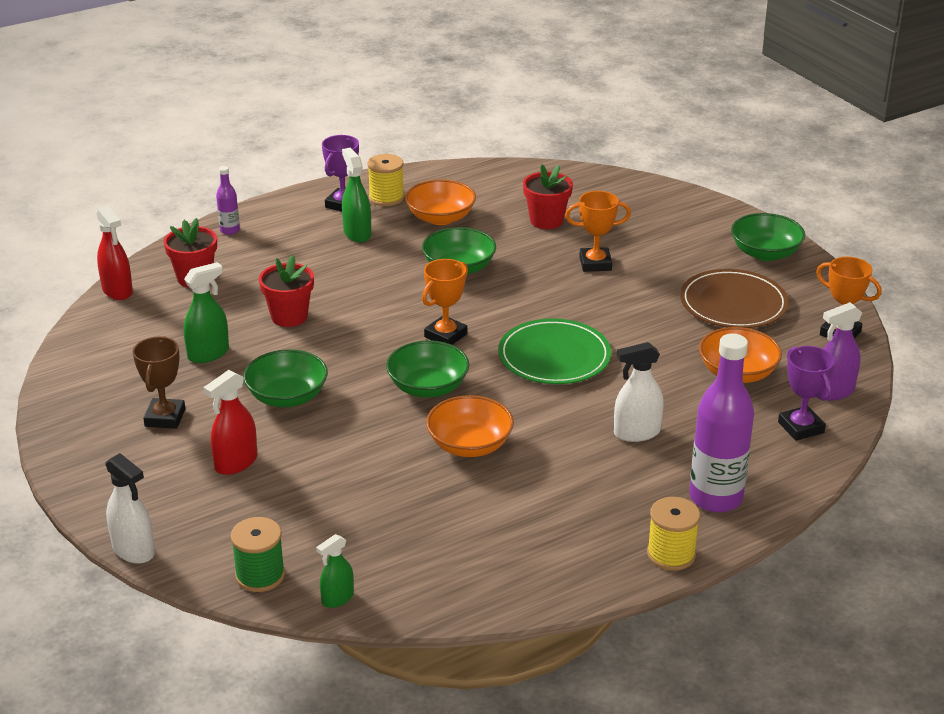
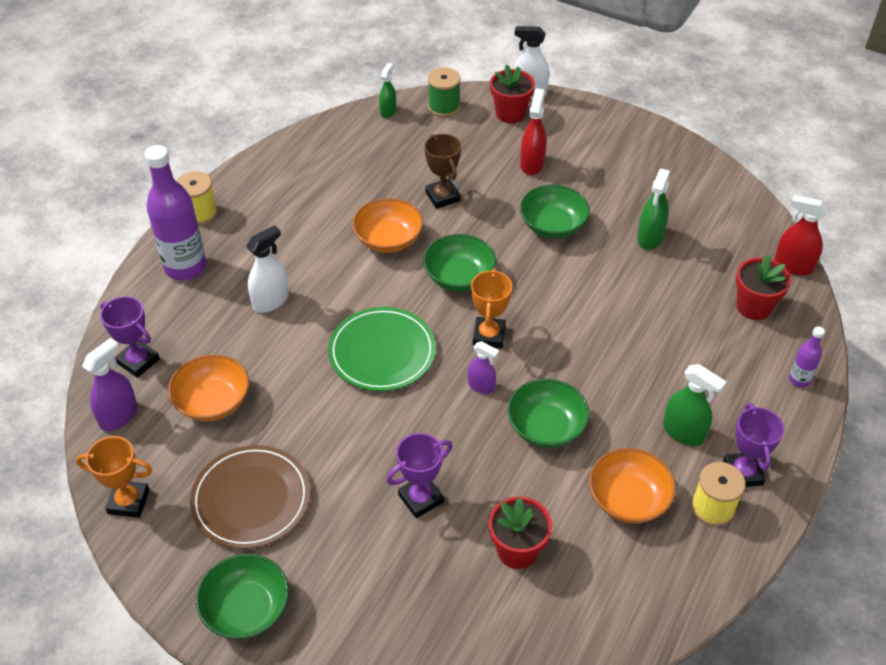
camera: 150 degrees right, 15 degrees up
(165, 418) = (615, 176): brown trophy -> brown trophy (442, 197)
(289, 317) = (632, 299): red flower pot -> red flower pot (510, 114)
(486, 307) = (481, 386): none -> purple spray bottle
(595, 263) = (420, 498): orange trophy -> purple trophy

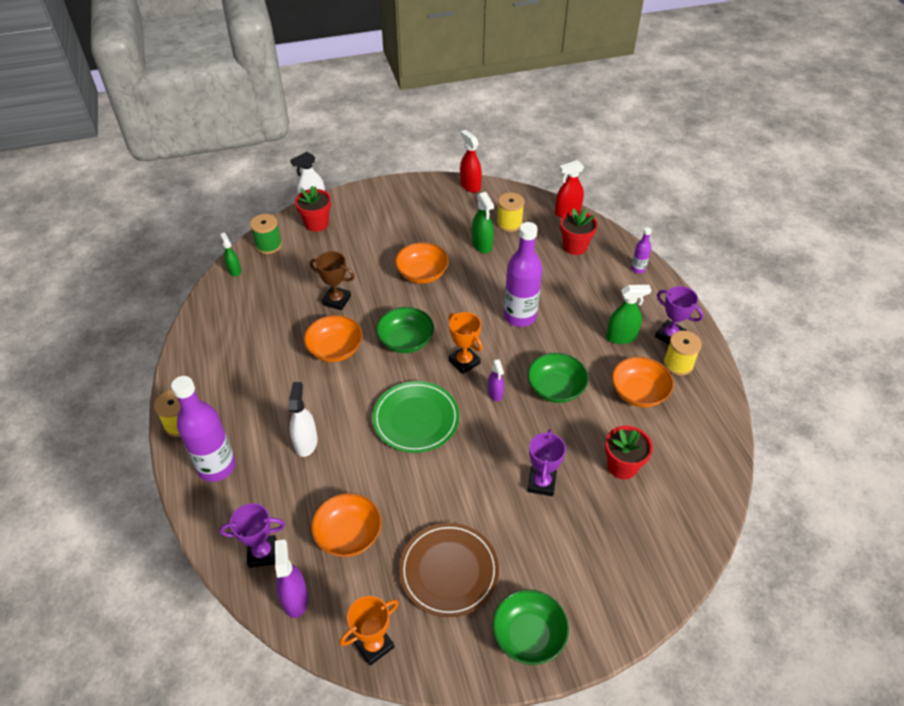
camera: 45 degrees left, 0 degrees up
(481, 386) = (495, 393): purple spray bottle -> purple spray bottle turned 90 degrees clockwise
(532, 164) = (367, 246): red spray bottle -> red spray bottle (470, 186)
(552, 225) = (422, 273): green bowl -> orange bowl
(599, 333) = (520, 316): none -> purple bottle
(708, 235) = (509, 223): none -> yellow spool

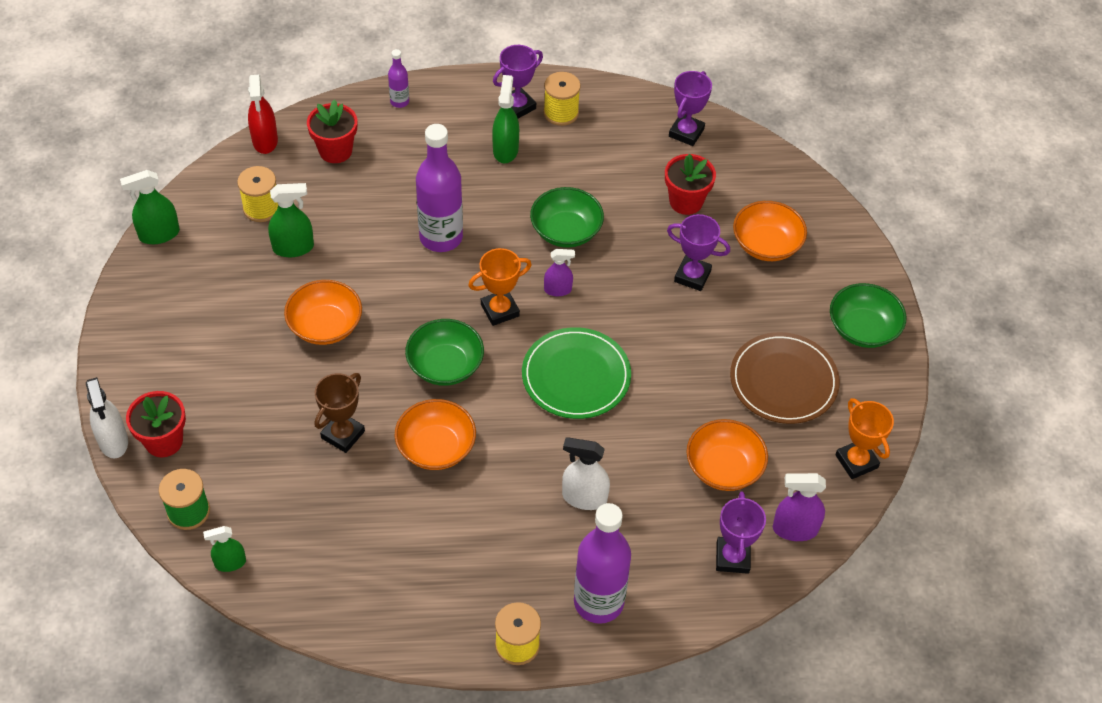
camera: 80 degrees left, 5 degrees up
(470, 186) = (159, 234): red spray bottle -> green spray bottle
(638, 392) = (592, 159): orange bowl -> orange bowl (766, 244)
(702, 455) = (686, 132): none -> purple trophy

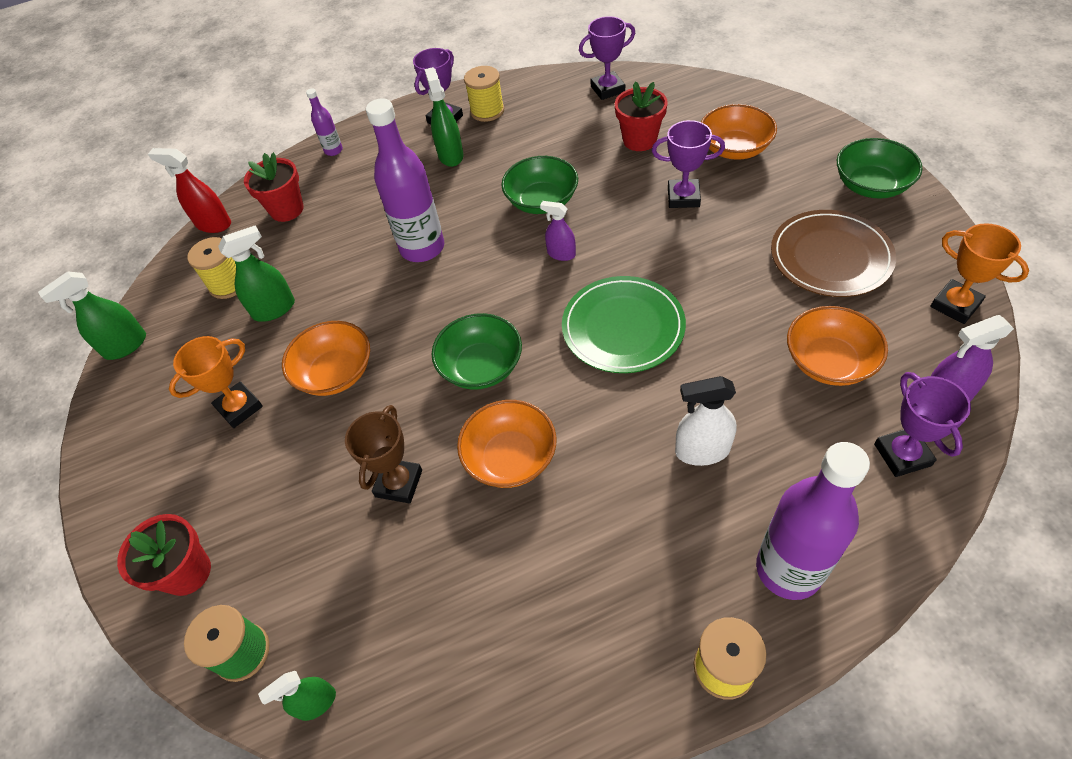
camera: 10 degrees left, 0 degrees up
(113, 441) = (124, 596): white spray bottle -> none
(265, 141) = (213, 224): red spray bottle -> red spray bottle turned 135 degrees clockwise
(500, 310) = (512, 293): orange trophy -> orange trophy (239, 407)
(558, 290) = (561, 254): purple spray bottle -> purple spray bottle turned 135 degrees counterclockwise
(686, 132) = (607, 89): purple trophy -> purple trophy turned 60 degrees clockwise

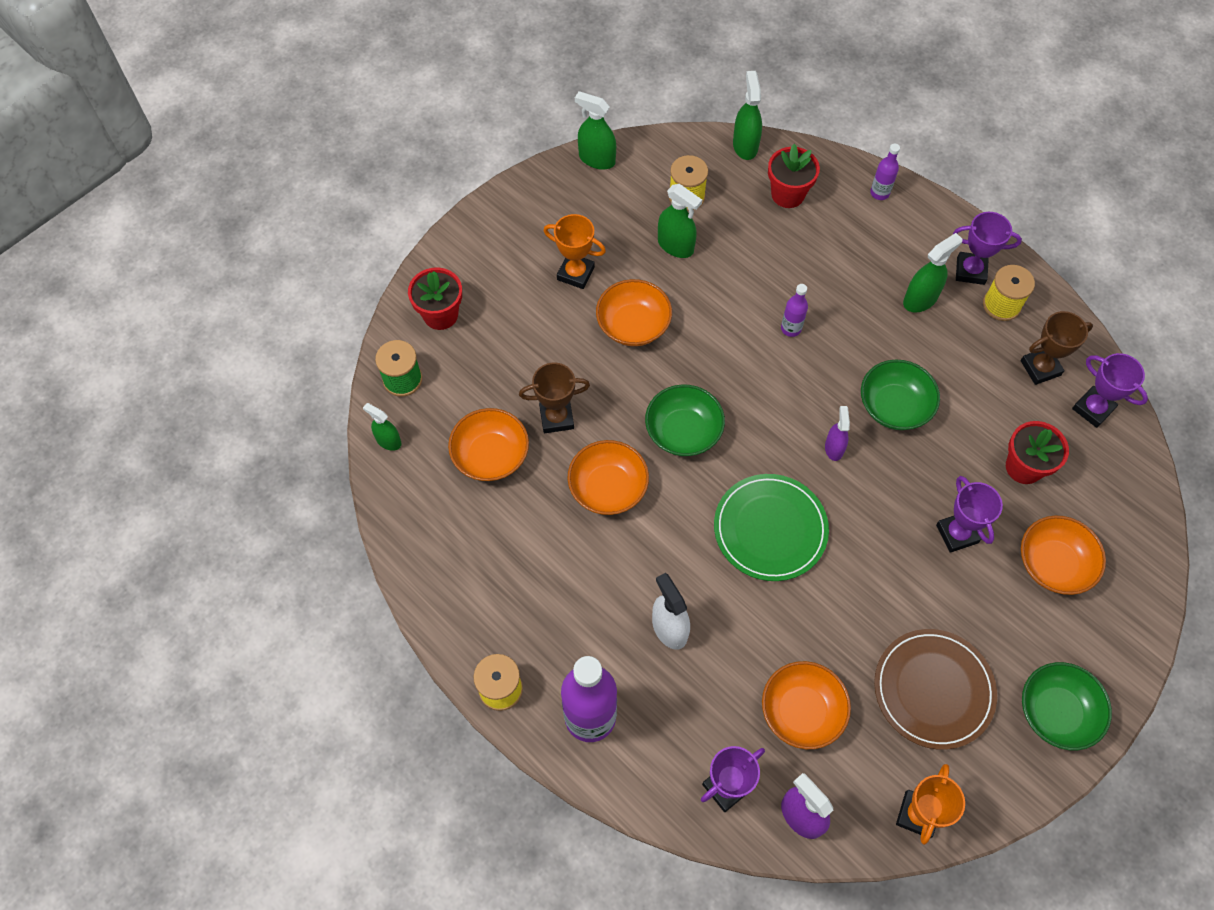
camera: 60 degrees right, 10 degrees up
(213, 224) = (745, 145): red spray bottle -> green spray bottle
(406, 574) = (491, 455): none -> orange bowl
(422, 248) = (791, 328): purple bottle -> purple bottle, size x0.47
(556, 106) = (1040, 368): none -> brown trophy

